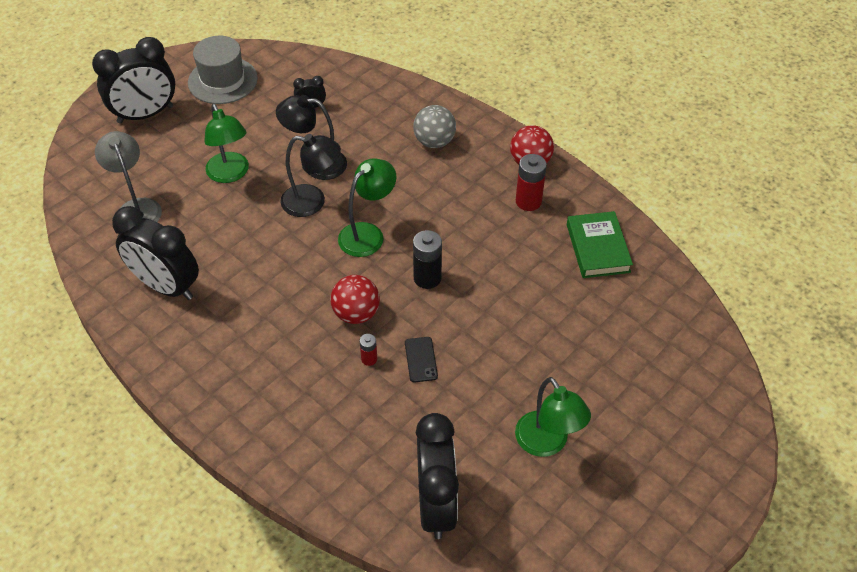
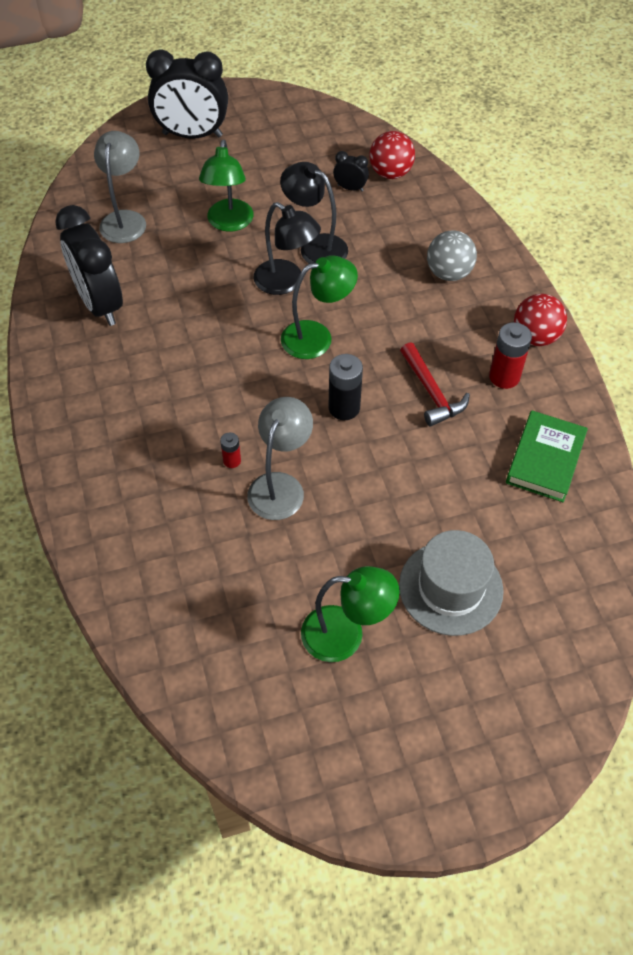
camera: 30 degrees right, 5 degrees up
(222, 80) = (284, 130): grey hat -> grey hat (450, 588)
(356, 313) = (251, 410): red ball -> red ball (390, 173)
(421, 359) = (280, 486): black phone -> grey lamp
(436, 504) = (195, 635): black clock -> none
(484, 237) = (431, 392): none -> red hammer
(547, 443) = (345, 634): green lamp -> green lamp turned 90 degrees counterclockwise

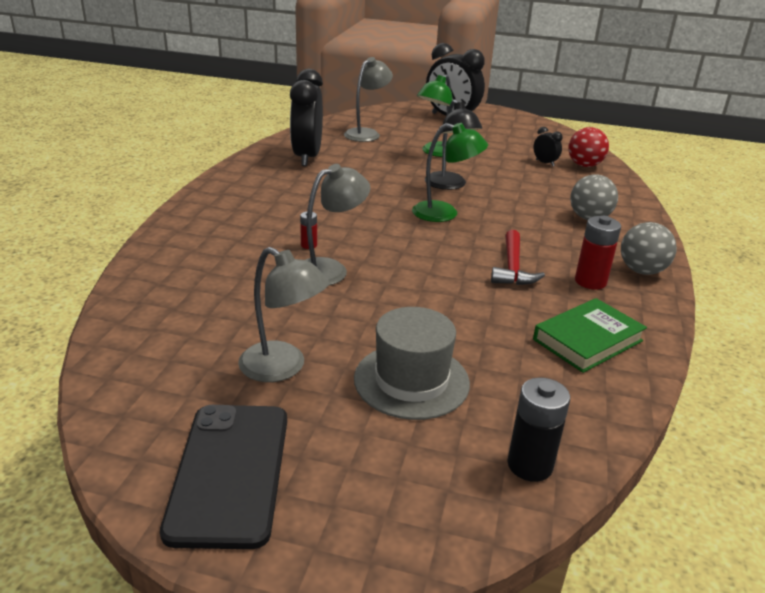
camera: 30 degrees right, 25 degrees down
(315, 246) = (489, 177): black lamp -> none
(344, 408) = (427, 251): black battery -> black battery (529, 465)
(345, 634) = (283, 368): green lamp -> grey lamp
(398, 760) = (230, 472): none -> black phone
(535, 337) = (641, 271): red ball -> grey ball

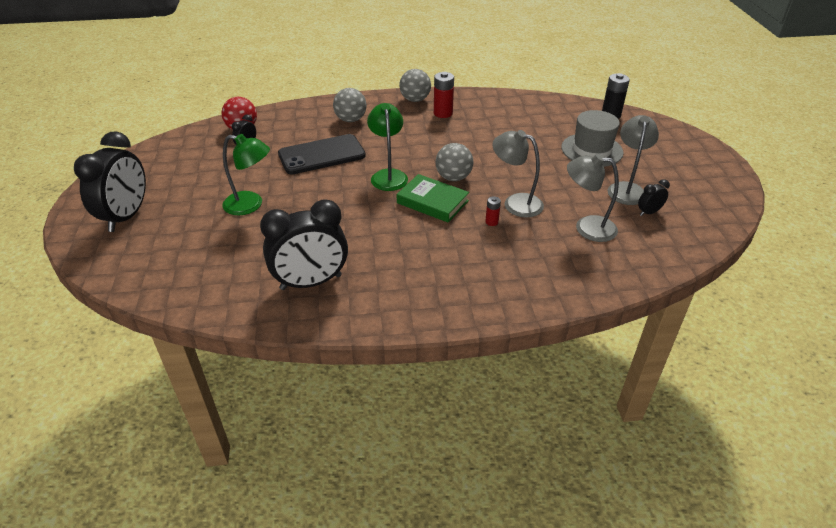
camera: 110 degrees left, 10 degrees up
(213, 362) = (648, 212): none -> black clock
(230, 472) = (702, 180): black phone -> black phone (321, 155)
(367, 133) = (211, 262): grey lamp -> grey lamp (587, 227)
(413, 247) = (453, 177): none -> grey ball
(449, 185) = (329, 183): black lamp -> none
(512, 268) = (449, 138): red hammer -> none
(587, 340) = (506, 110): green book -> green book (432, 202)

